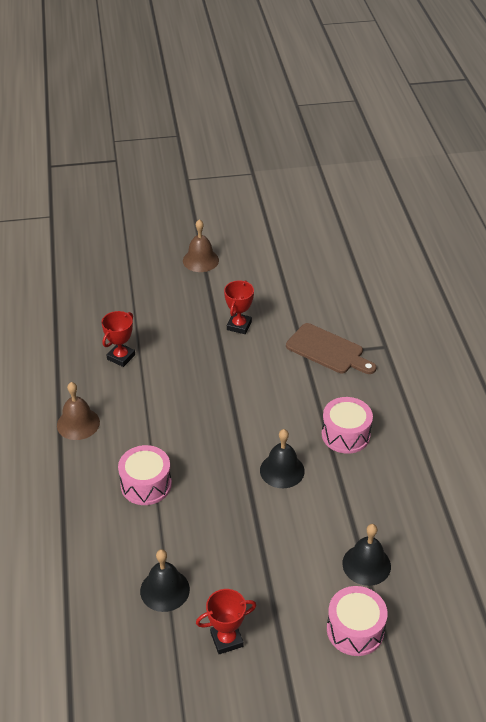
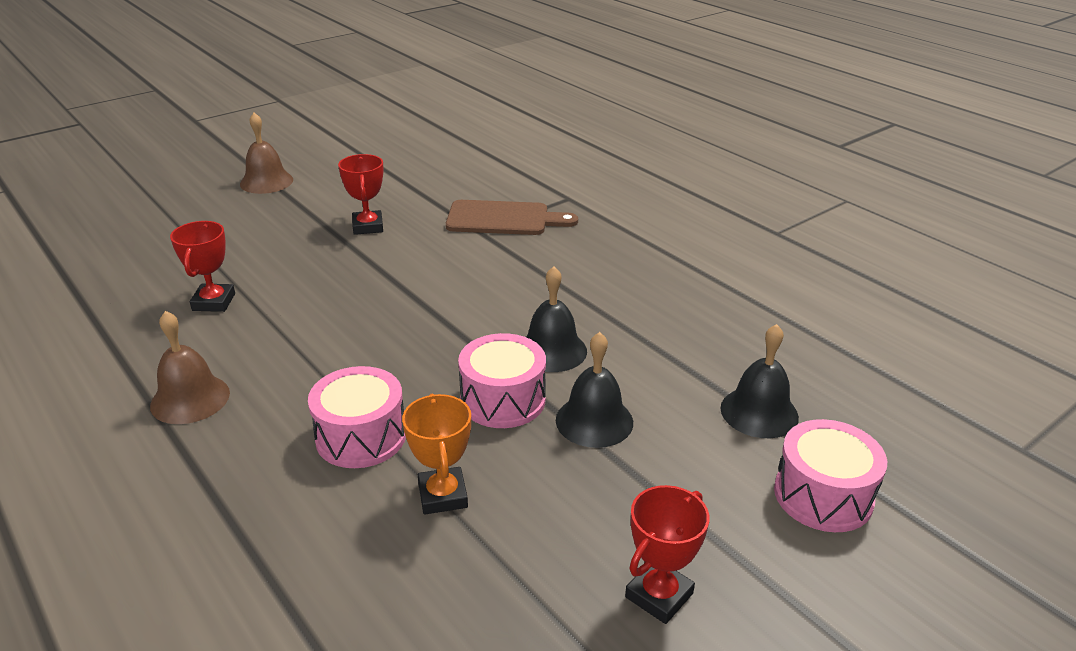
camera: 30 degrees left, 10 degrees down
(163, 538) = (442, 495): none -> orange trophy
(165, 590) = (500, 568): black bell -> black bell (594, 421)
(345, 434) = (599, 288): pink drum -> pink drum (503, 400)

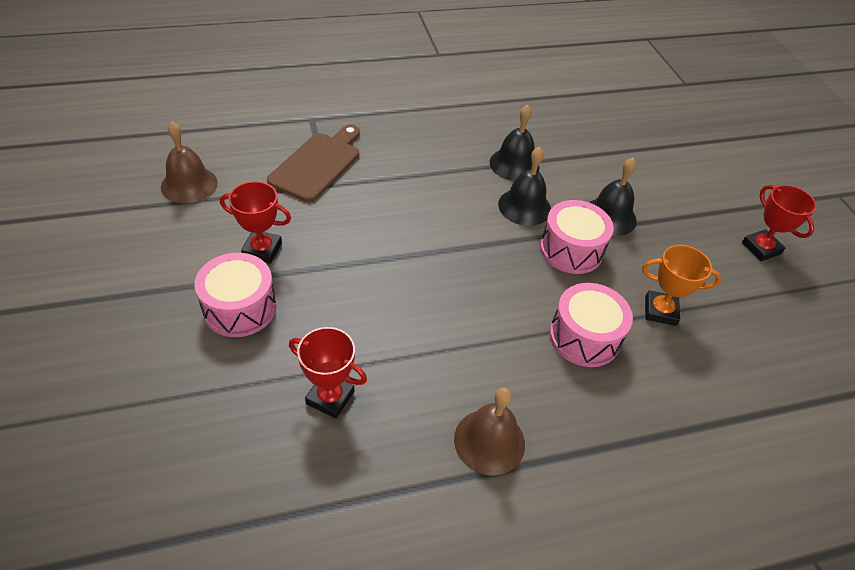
camera: 70 degrees left, 15 degrees up
(266, 182) = (83, 303): brown bell -> brown bell (189, 184)
(759, 412) = (626, 149): black bell -> black bell (514, 164)
(823, 495) = (701, 160): pink drum -> pink drum (240, 308)

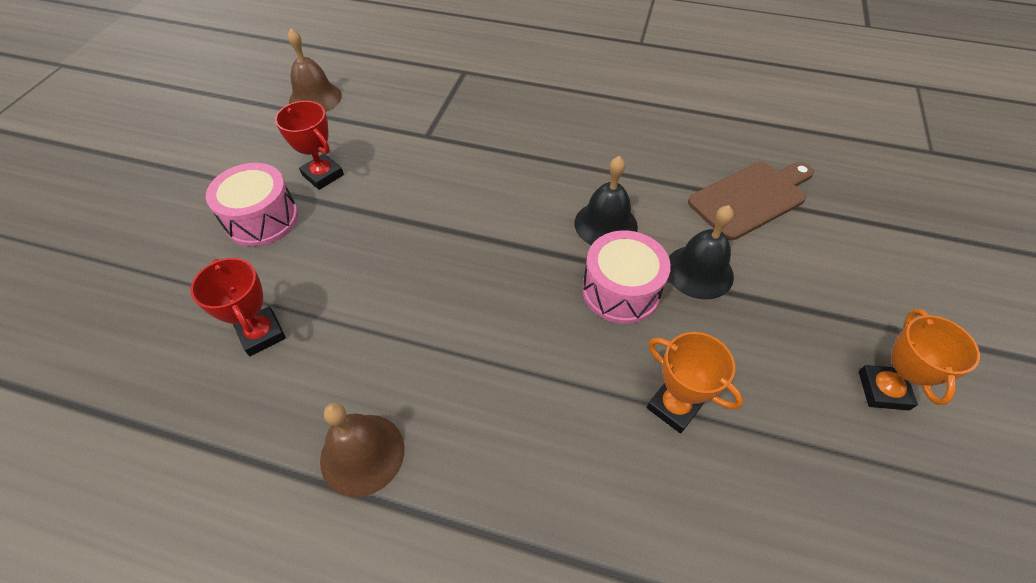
camera: 35 degrees right, 5 degrees up
(318, 164) = (434, 114): brown cutting board -> brown cutting board (751, 198)
(514, 164) = (631, 176): black bell -> none
(584, 337) = (555, 393): pink drum -> none
(761, 248) = (883, 390): red trophy -> orange trophy

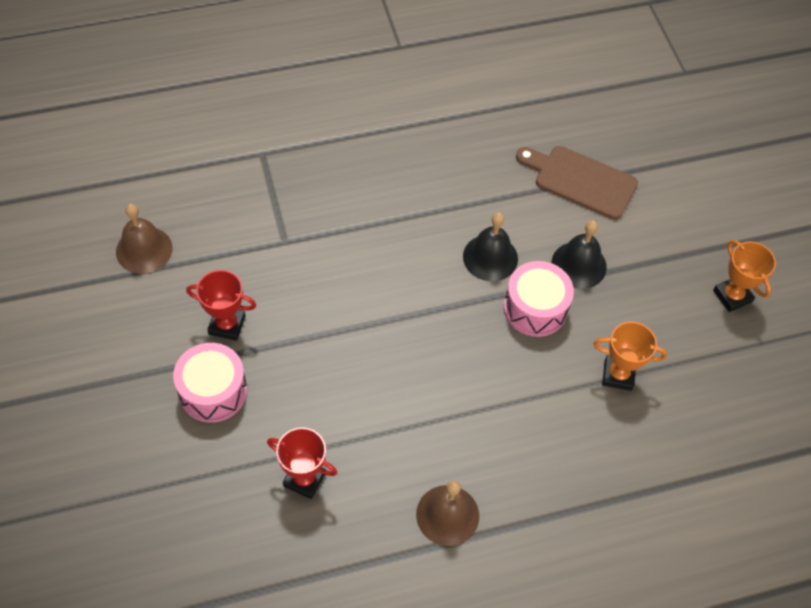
camera: 35 degrees left, 5 degrees up
(751, 198) = (580, 180): brown cutting board -> brown cutting board turned 90 degrees counterclockwise

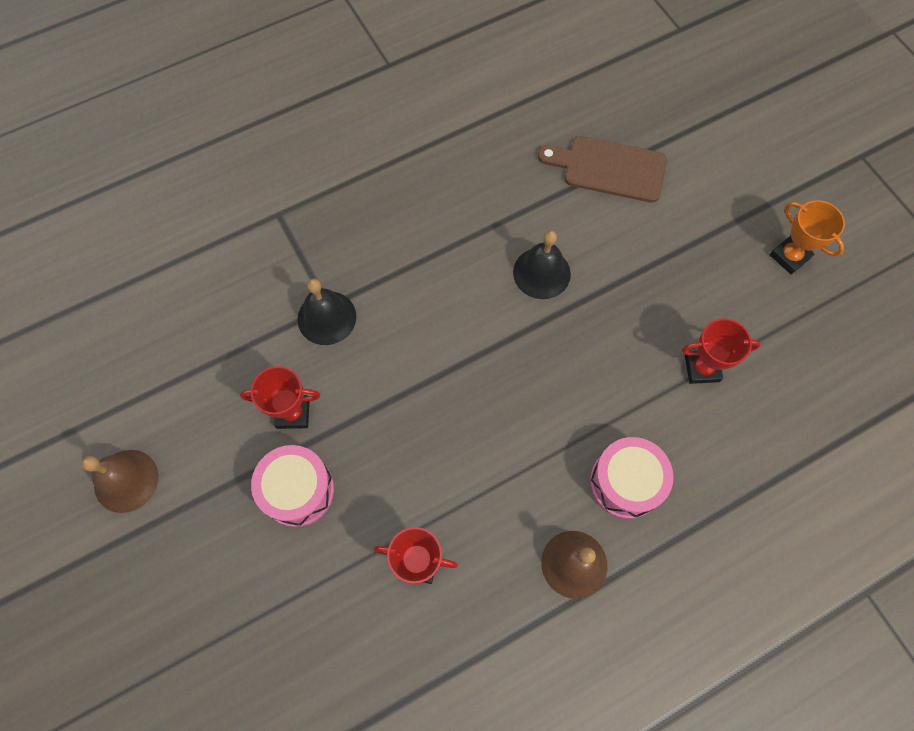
camera: 10 degrees left, 10 degrees up
(144, 249) = (183, 350): brown bell -> brown bell (126, 480)
(535, 308) = (601, 317): pink drum -> pink drum (625, 482)
(579, 265) = (631, 259): black bell -> black bell (326, 317)
(618, 375) = (702, 368): orange trophy -> red trophy

